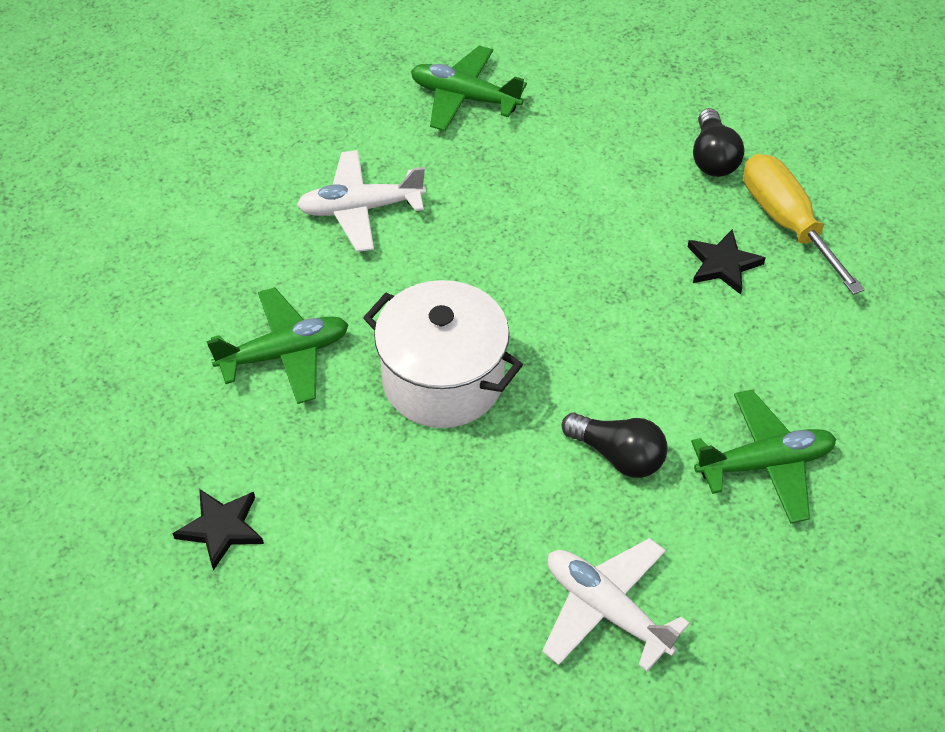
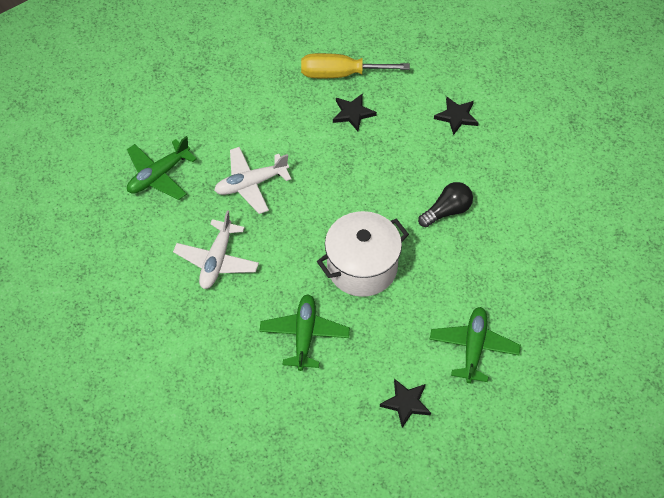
camera: 65 degrees left, 5 degrees up
(606, 609) = (529, 253): white plane -> white plane (251, 184)
(713, 158) = (277, 82): black light bulb -> none
(764, 463) = (481, 155): green plane -> green plane (473, 348)
(818, 401) = (456, 116): none -> black star

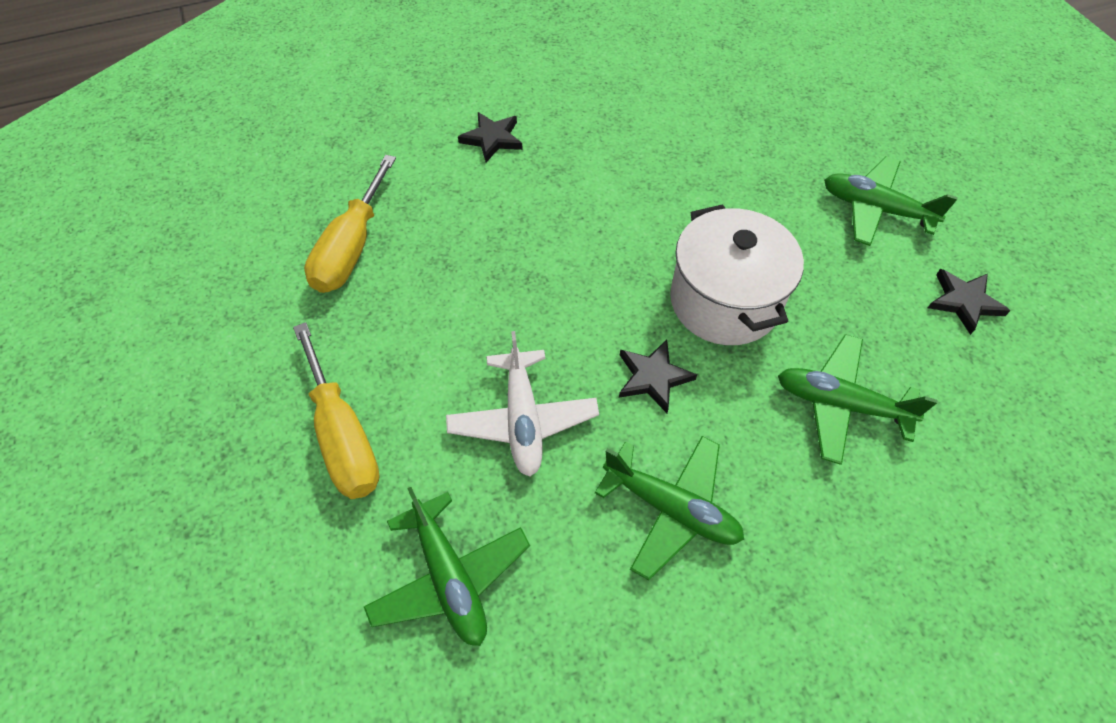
camera: 75 degrees left, 0 degrees up
(217, 260) = (671, 509): white plane -> green plane
(220, 110) = (343, 436): none -> yellow screwdriver
(353, 113) = (435, 250): black star -> black star (653, 377)
(447, 211) = (648, 185): black light bulb -> none

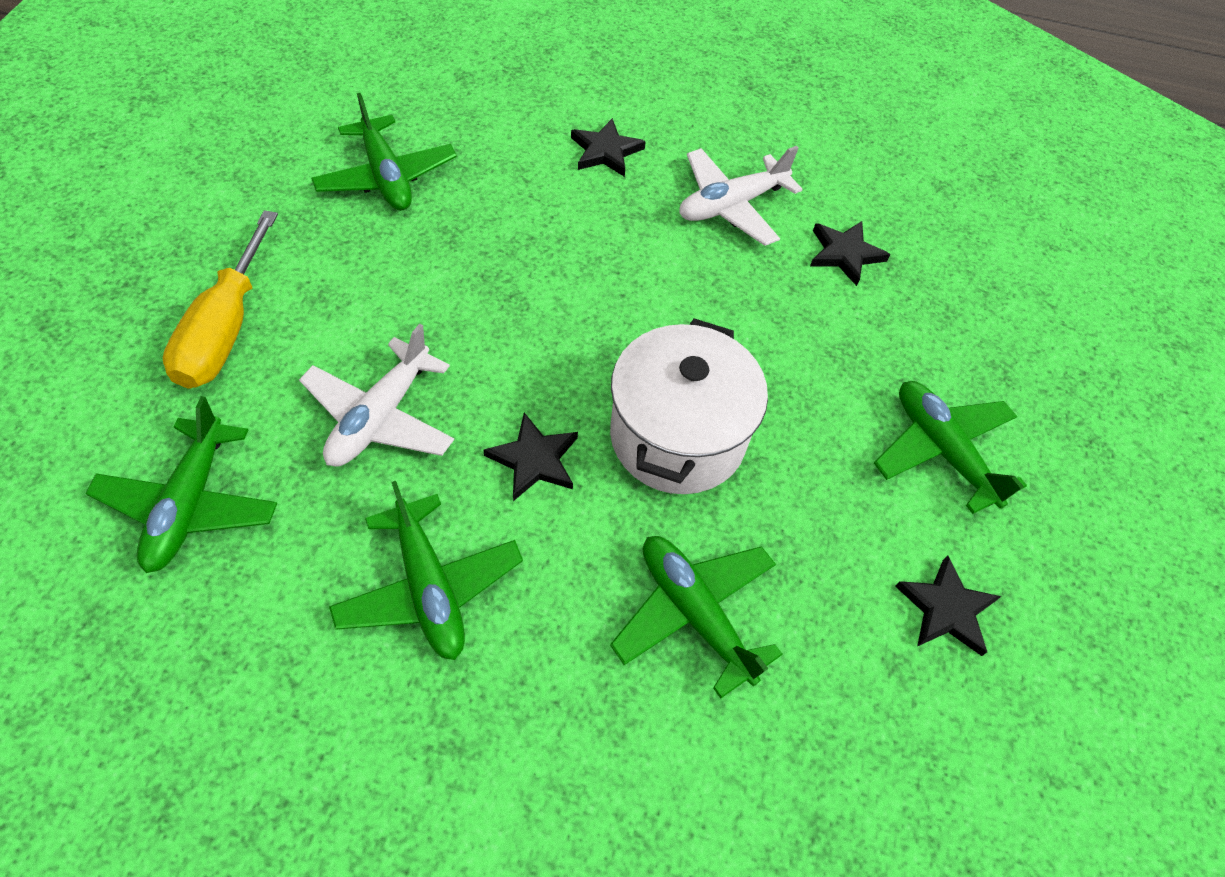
camera: 30 degrees right, 0 degrees up
(351, 248) = (386, 177): yellow screwdriver -> green plane
(610, 129) = (731, 205): none -> white plane
(708, 120) = (844, 254): none -> black star

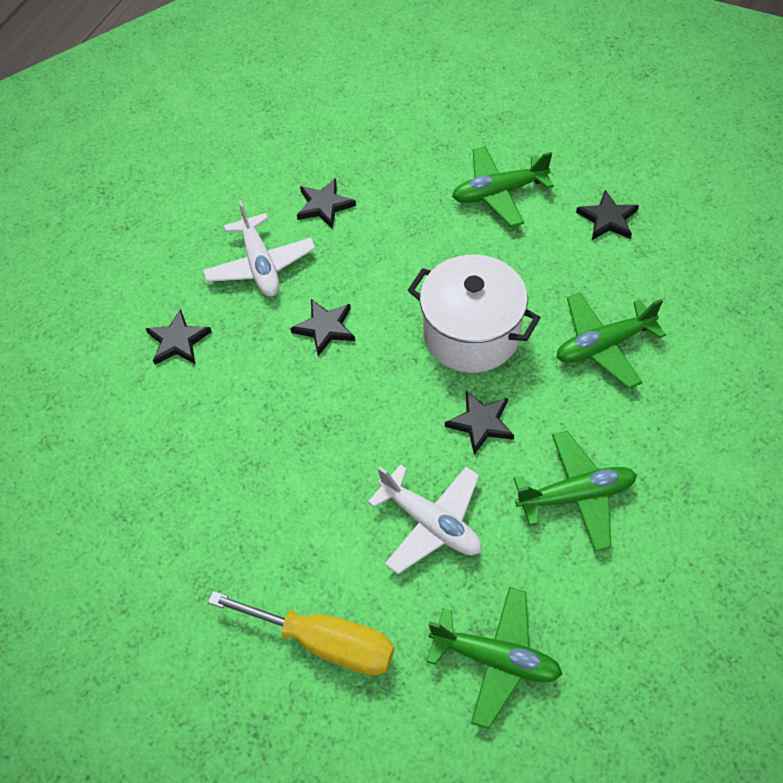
camera: 70 degrees left, 0 degrees up
(386, 177) = (168, 512): green plane -> none
(652, 278) = (325, 328): none -> black star

